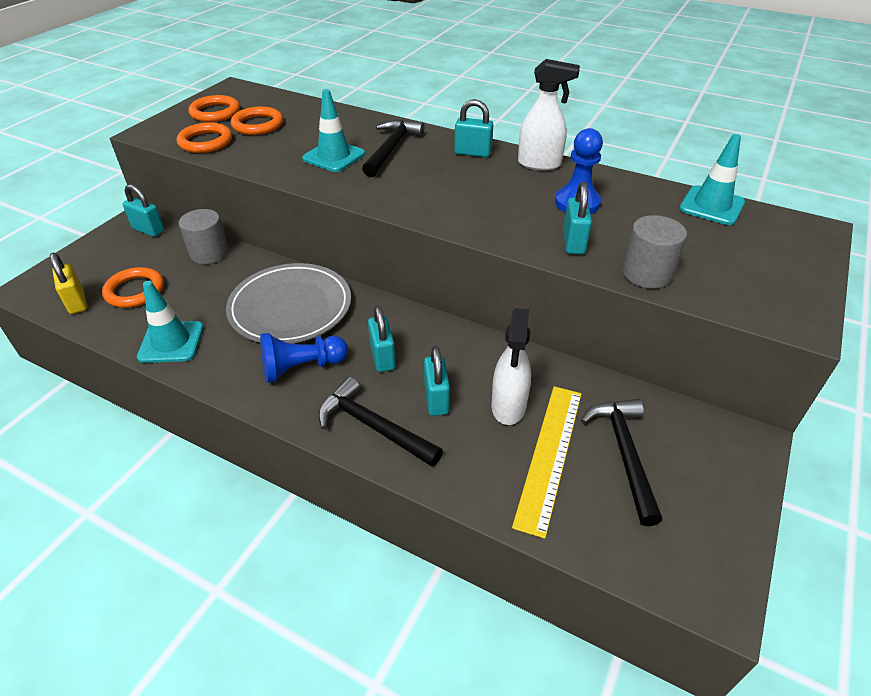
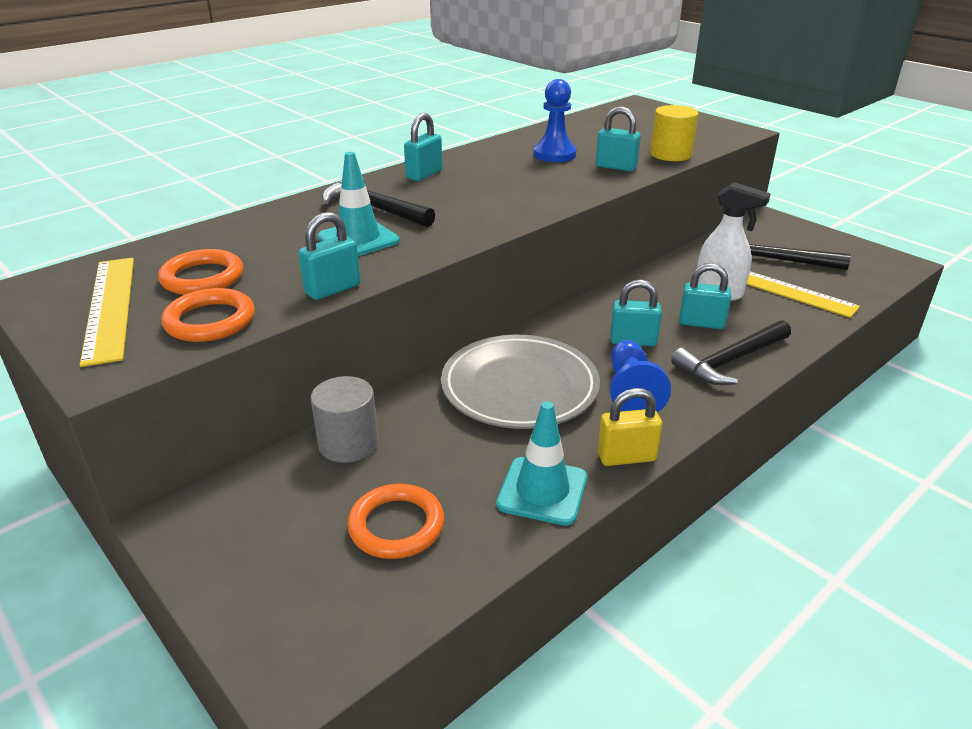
camera: 70 degrees left, 10 degrees down
(77, 302) = (385, 598): yellow padlock -> yellow padlock (626, 457)
(148, 230) = (223, 506): turquoise padlock -> turquoise padlock (332, 289)
(215, 112) = (110, 307): orange ring -> yellow ruler
(539, 164) = (474, 154): white spray bottle -> none
(646, 273) = (671, 154): grey cylinder -> yellow cylinder
(711, 206) = (589, 119): turquoise traffic cone -> none

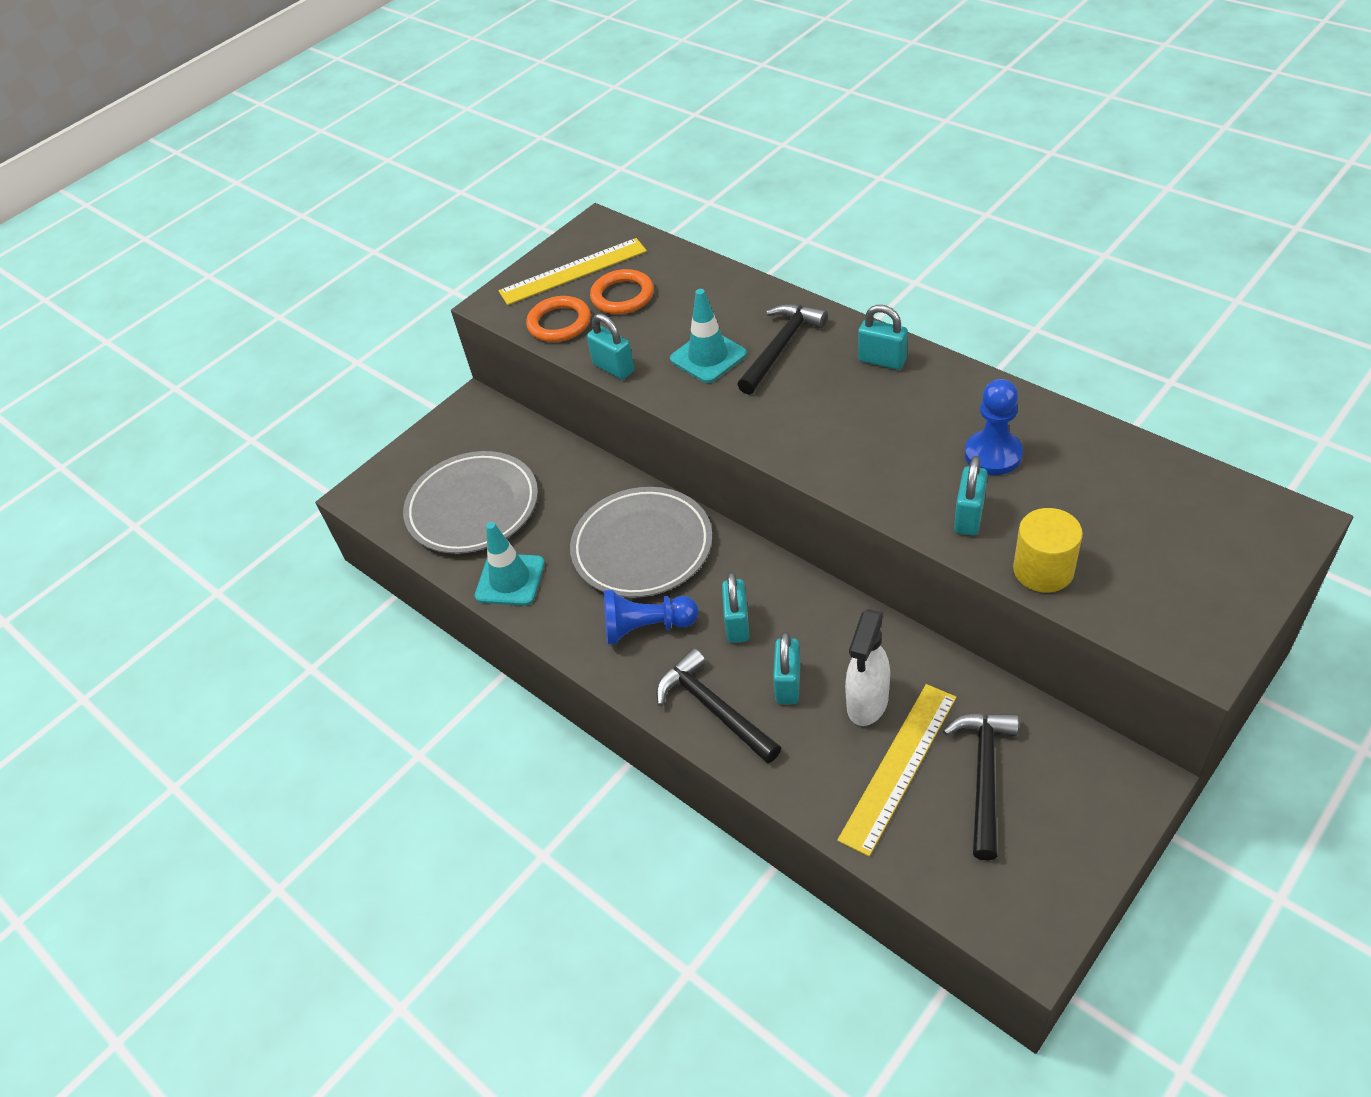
camera: 90 degrees right, 15 degrees up
(348, 443) = (556, 460): grey cylinder -> none
(396, 525) = (473, 507): orange ring -> grey plate
(626, 457) = (553, 629): yellow padlock -> none

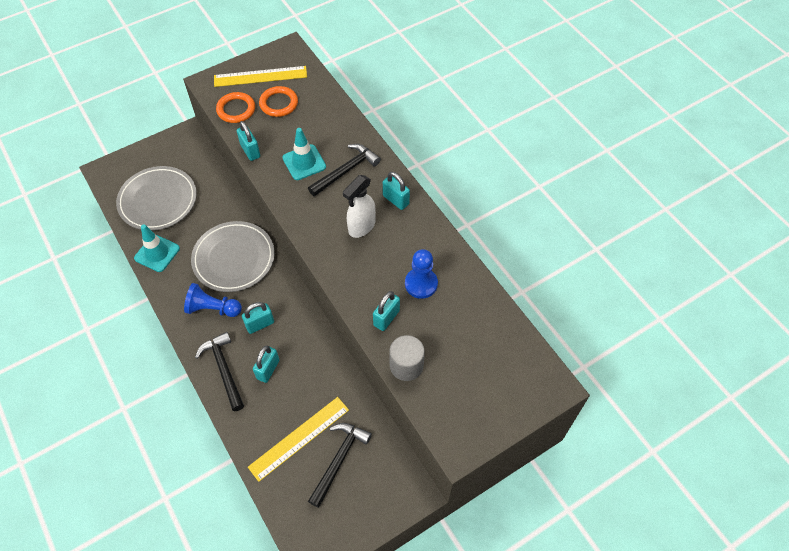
camera: 10 degrees right, 10 degrees up
(737, 624) = (260, 324): turquoise padlock -> turquoise padlock turned 45 degrees clockwise
(867, 703) = (302, 396): white spray bottle -> white spray bottle (361, 227)
(1043, 570) = (406, 365): yellow cylinder -> grey cylinder

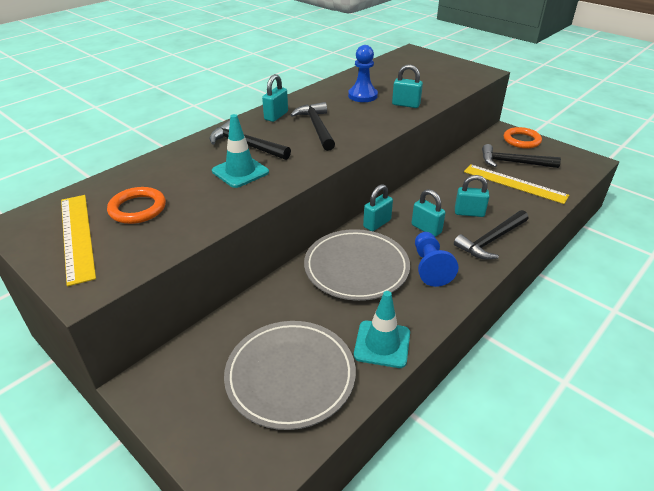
camera: 105 degrees left, 20 degrees down
(236, 109) = (150, 244): orange ring -> orange ring (521, 140)
(250, 151) = (230, 213): turquoise padlock -> turquoise padlock (377, 223)
(361, 227) = (316, 127): white spray bottle -> black hammer
(406, 365) = (441, 93): grey cylinder -> none

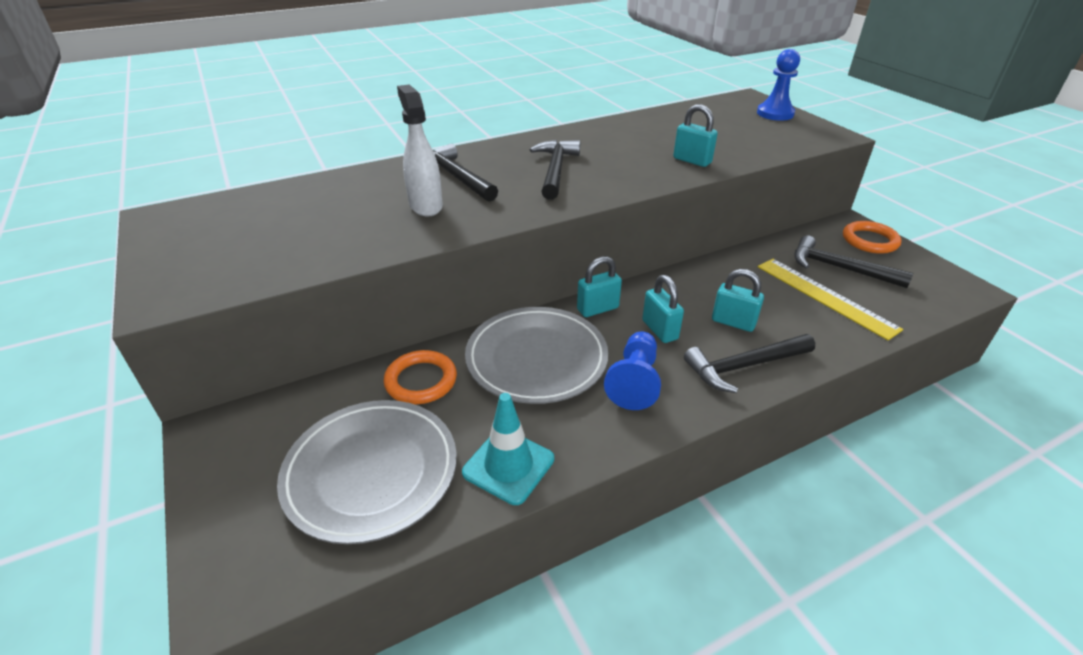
camera: 20 degrees right, 0 degrees up
(77, 236) = (201, 242): yellow ruler -> none
(137, 209) = (284, 225): orange ring -> orange ring (421, 381)
(240, 172) = (425, 206): turquoise traffic cone -> white spray bottle
(276, 116) = (516, 149): turquoise padlock -> none
(362, 96) = (641, 142): blue pawn -> blue pawn (775, 114)

